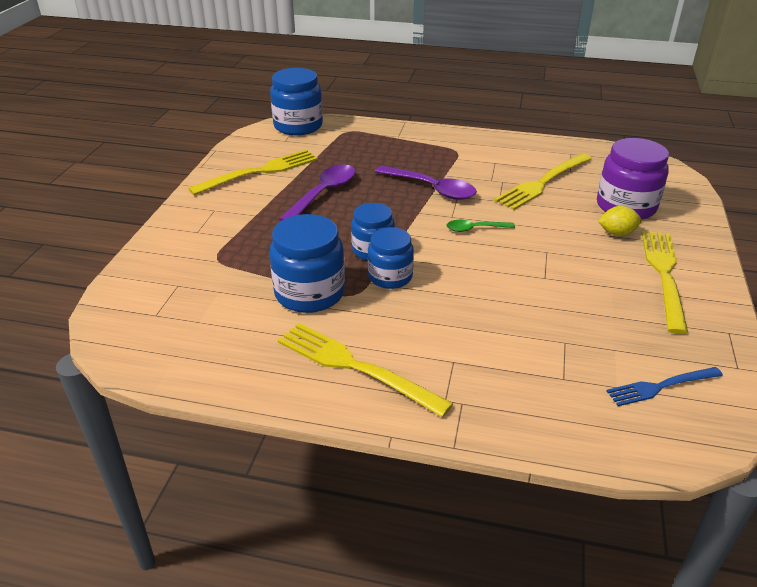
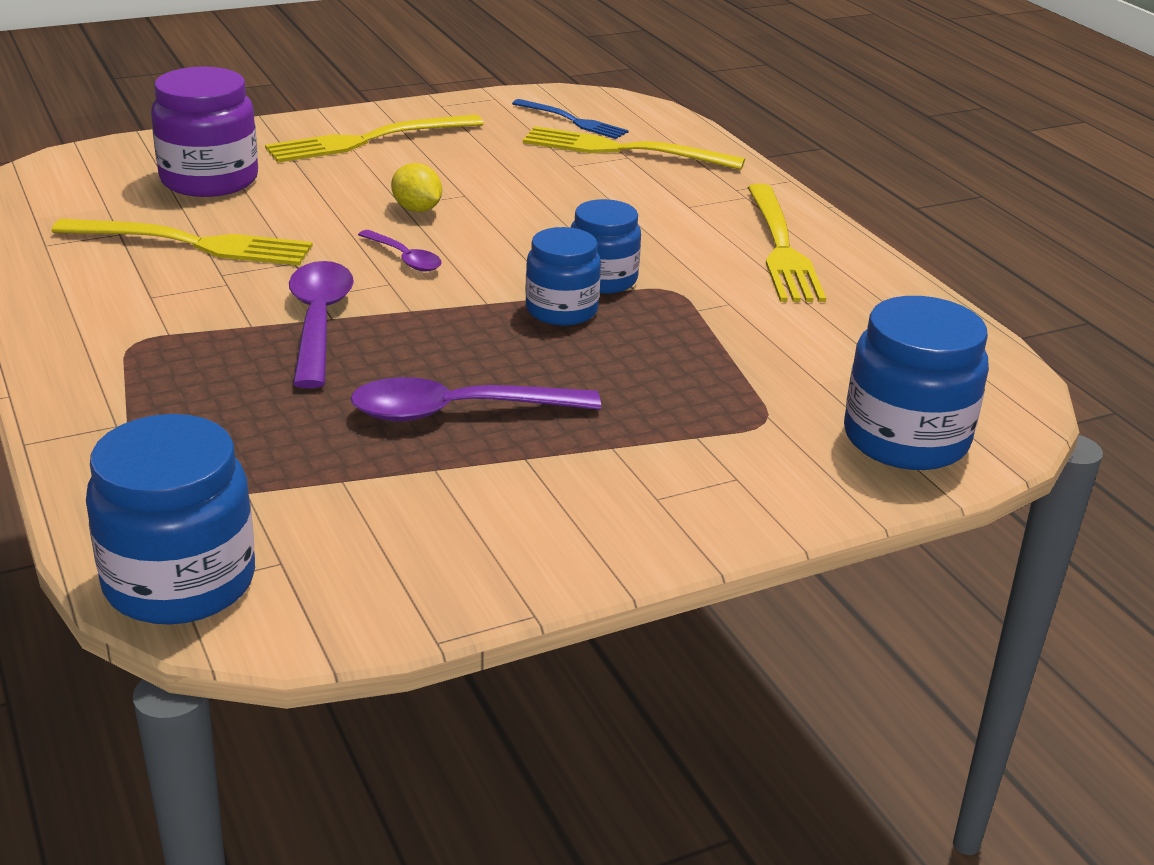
camera: 130 degrees left, 5 degrees down
(260, 171) = (461, 520): yellow fork -> yellow fork (622, 150)
(309, 293) = (717, 318): blue jar -> blue jar (905, 439)
(475, 229) = (405, 258): green spoon -> purple spoon
(617, 233) = (297, 174): yellow lemon -> yellow lemon (417, 209)

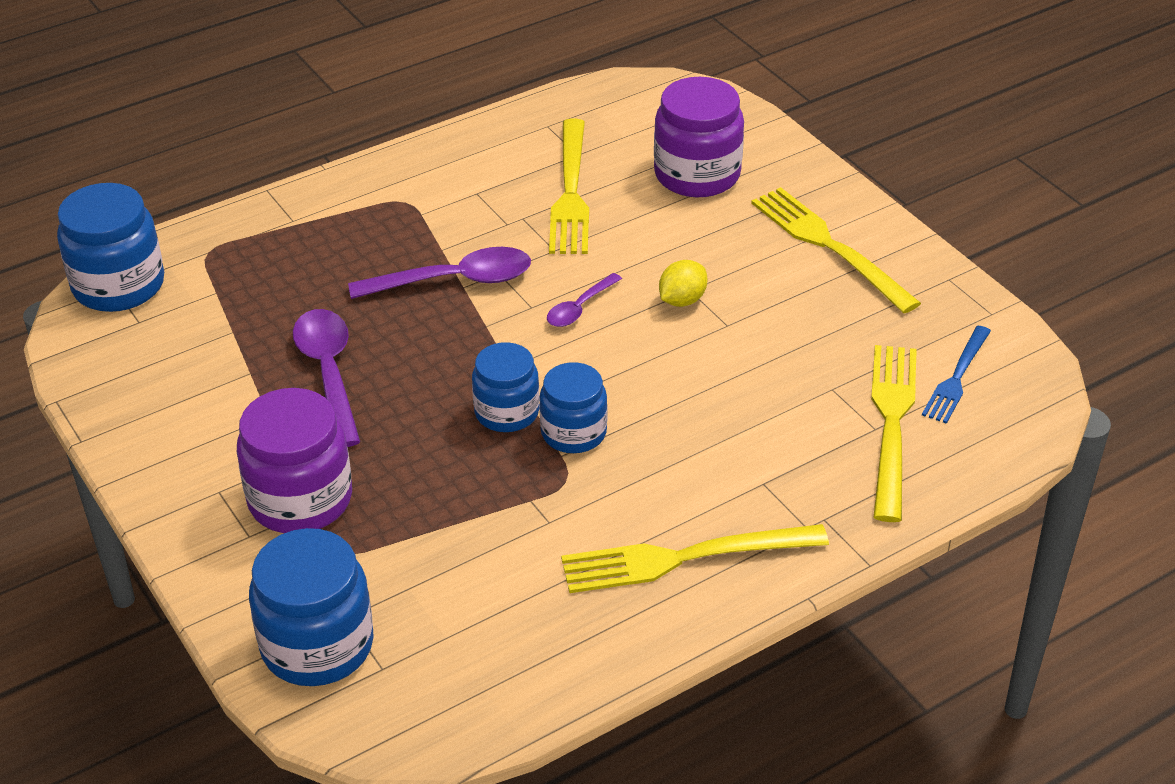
camera: 85 degrees right, 10 degrees up
(679, 440) = (300, 499): none -> purple jar

